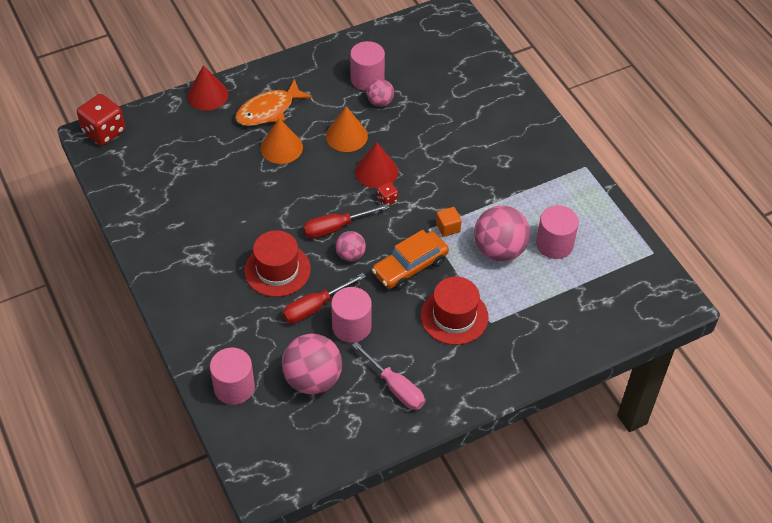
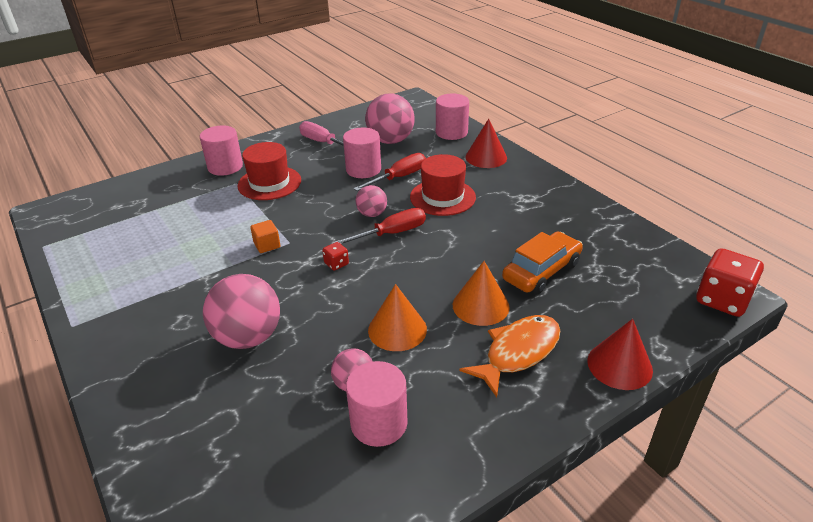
camera: 175 degrees right, 15 degrees down
(376, 171) = (352, 291): red cone -> red cone (486, 157)
(410, 266) = (310, 211): orange car -> orange car (541, 271)
(499, 250) = (213, 232): pink ball -> pink ball (248, 337)
(554, 244) = (150, 242): pink cylinder -> pink cylinder (225, 167)

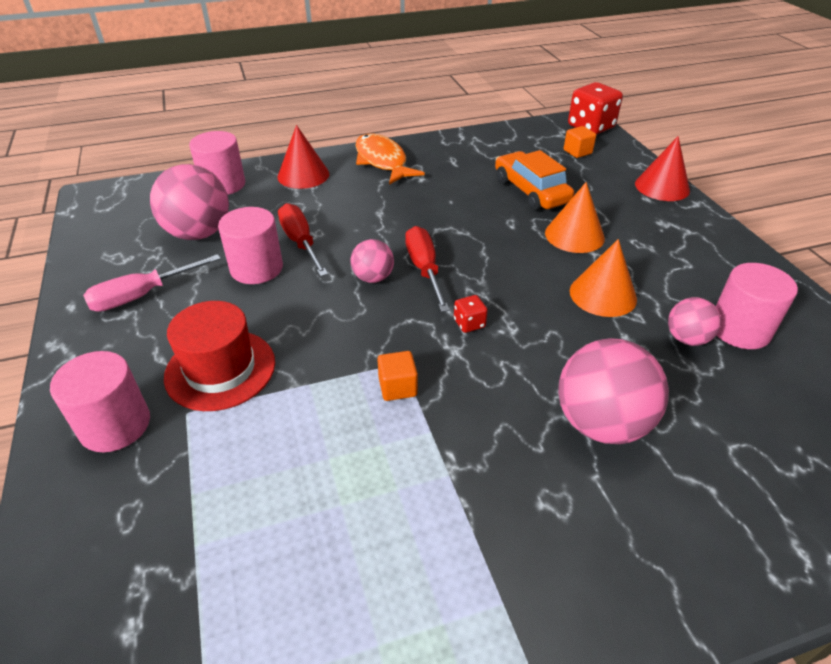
camera: 75 degrees left, 5 degrees up
(442, 197) = (368, 219): red hat -> none
(518, 353) = (644, 229): orange fish -> orange fish (382, 161)
(649, 294) = (577, 152): none -> orange cube

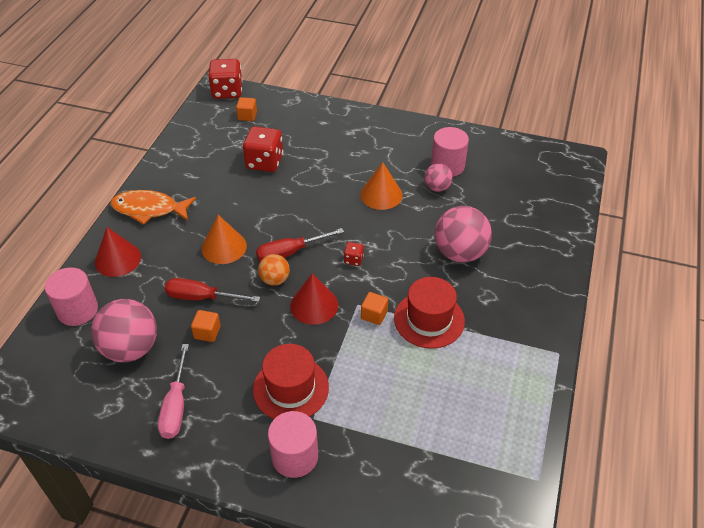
camera: 55 degrees left, 5 degrees up
(256, 268) = (207, 332): pink cylinder -> orange cube
(373, 278) = (275, 280): pink ball -> orange ball
(424, 269) = (290, 252): red screwdriver -> red screwdriver turned 45 degrees counterclockwise
(442, 450) = (429, 319): none -> red hat
(531, 191) = (264, 162): orange car -> red dice
(574, 235) = (324, 172): orange cone -> orange cone (224, 247)
(662, 187) = (320, 109): red cone -> red cone (314, 305)

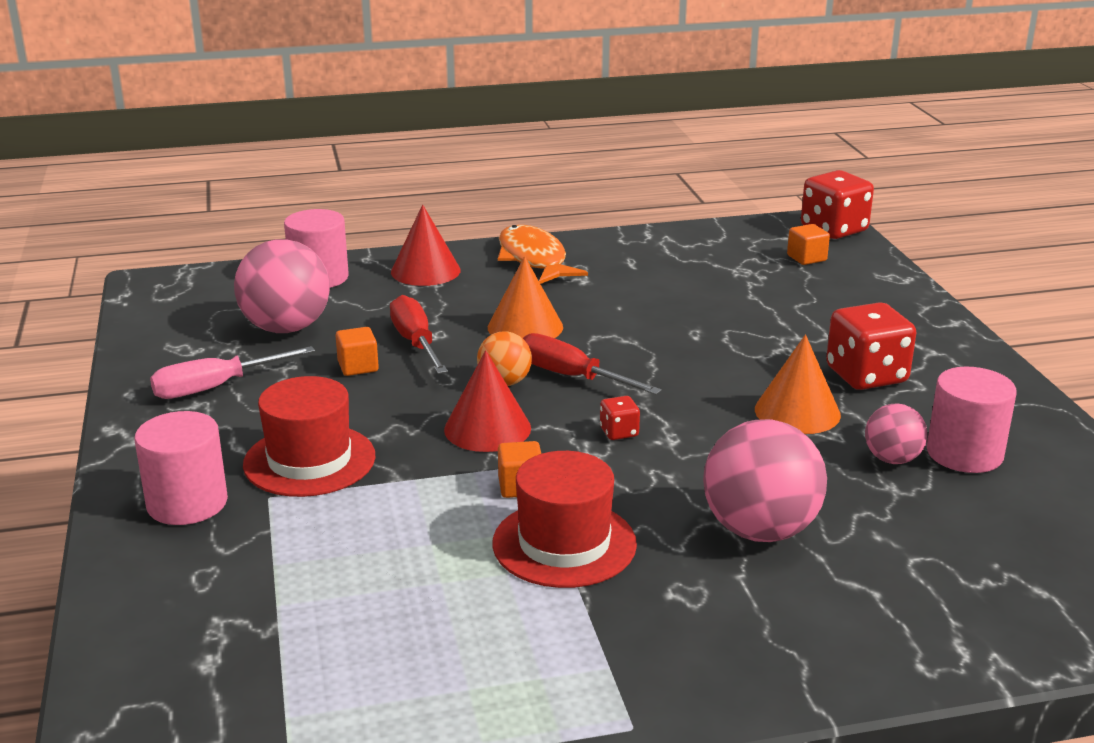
camera: 60 degrees right, 20 degrees down
(264, 162) = (730, 300): red dice -> red dice (866, 375)

